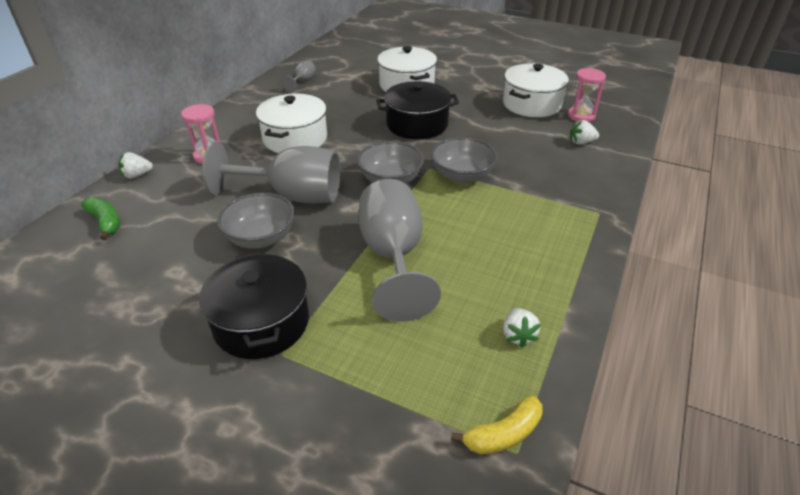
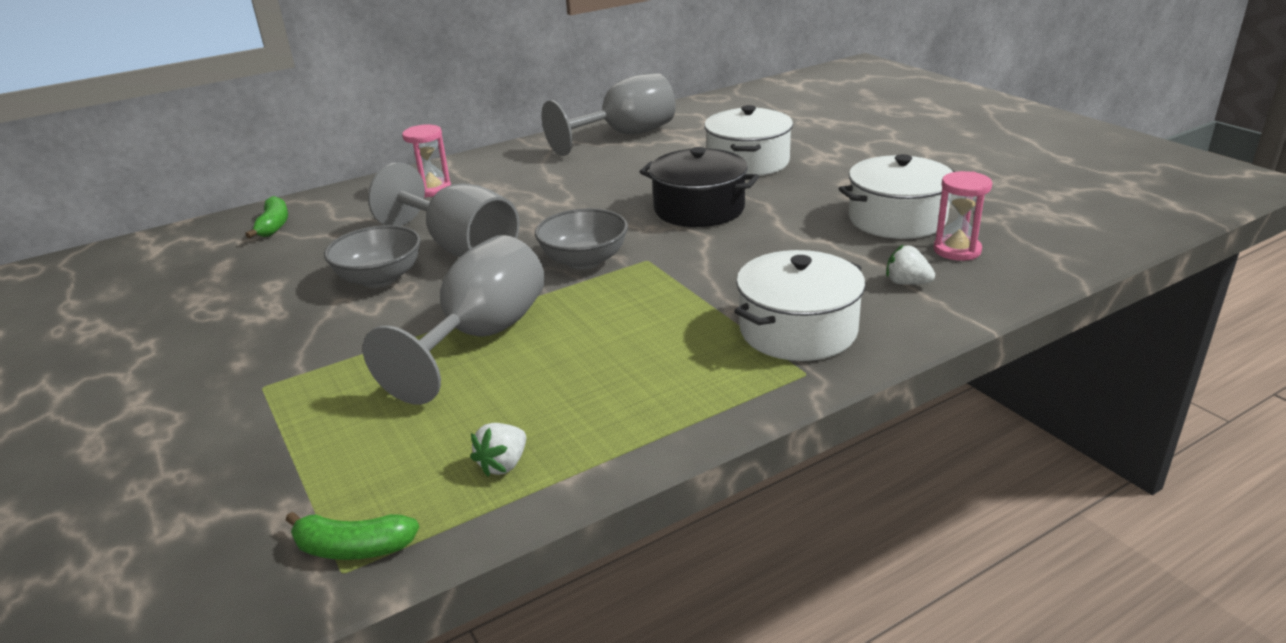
camera: 35 degrees right, 10 degrees down
(137, 175) = (349, 192): white strawberry -> none
(261, 322) = (282, 353): black pot -> none
(295, 138) = (538, 192): white pot -> white pot (798, 330)
(302, 81) = (625, 135): grey goblet -> grey goblet, size x2.31
(462, 176) = (676, 279): grey bowl -> none
(503, 434) = (353, 548): yellow banana -> green banana

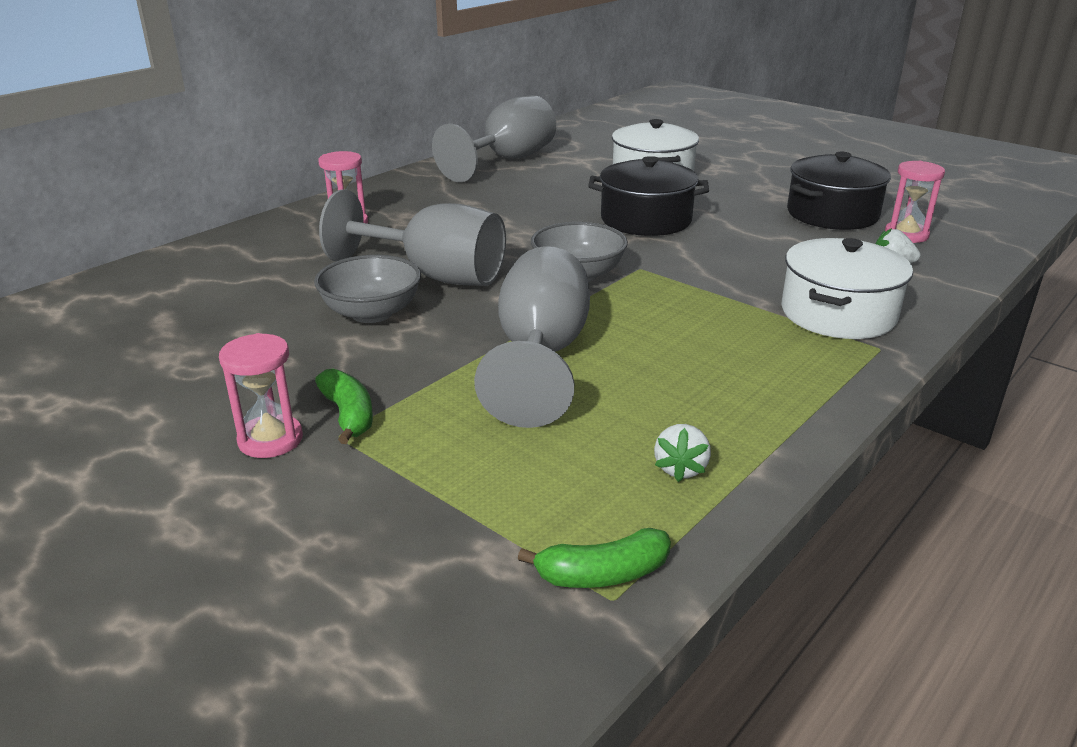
camera: 20 degrees left, 0 degrees up
(211, 382) = (270, 440): none -> pink hourglass
(274, 226) = (189, 274): green banana -> green banana (348, 415)
(897, 219) = (832, 214): white pot -> black pot

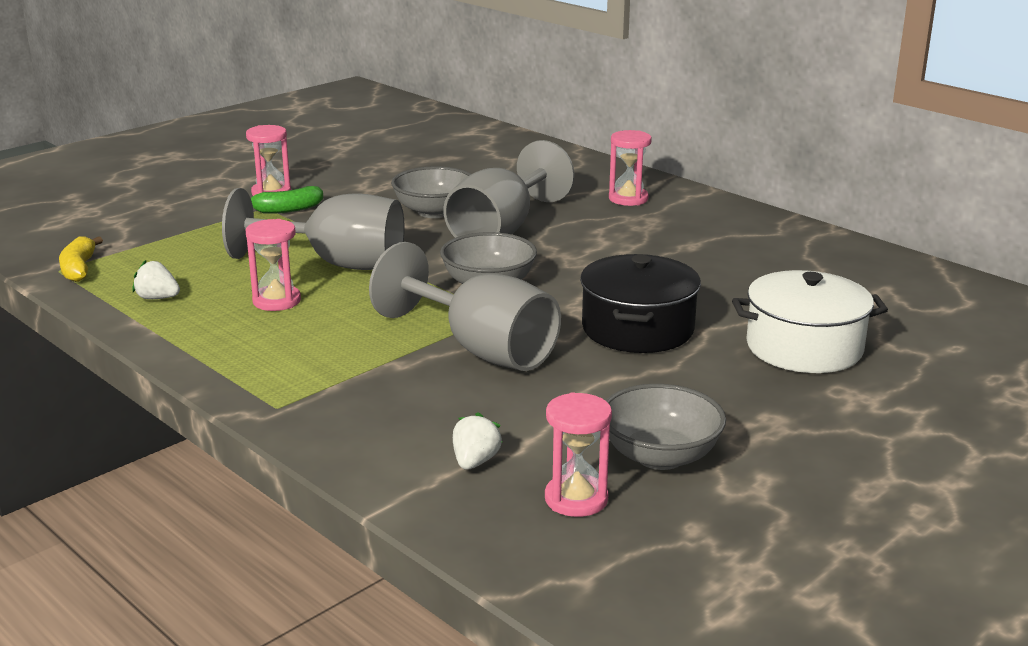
camera: 95 degrees right, 5 degrees down
(508, 160) = (847, 266): grey goblet -> grey goblet (481, 350)
(602, 574) = (79, 269): green banana -> yellow banana
(655, 380) = (276, 301): none -> pink hourglass
(832, 214) = (660, 456): black pot -> grey bowl
(838, 314) = (358, 400): white pot -> none

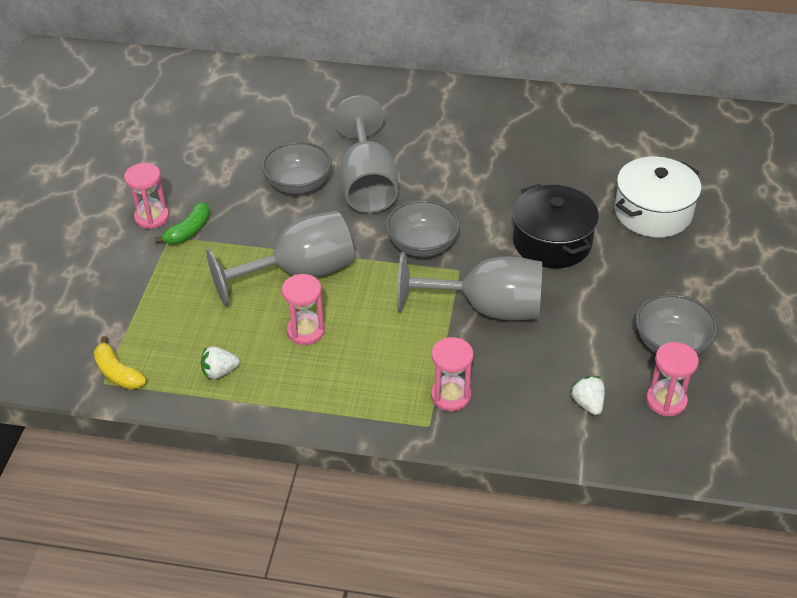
camera: 35 degrees left, 20 degrees up
(628, 199) = (410, 110): pink hourglass -> pink hourglass (451, 396)

